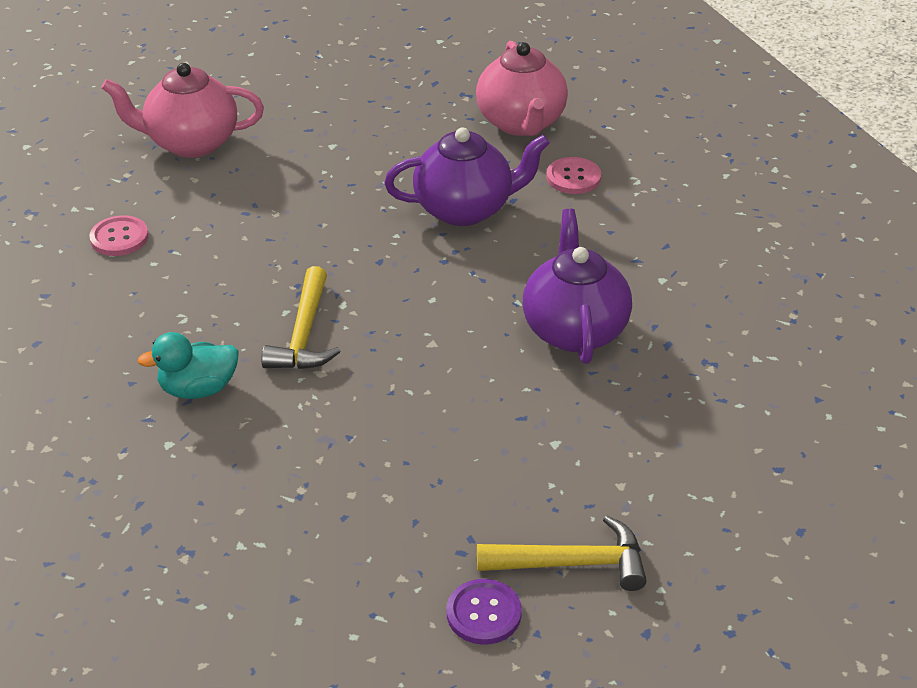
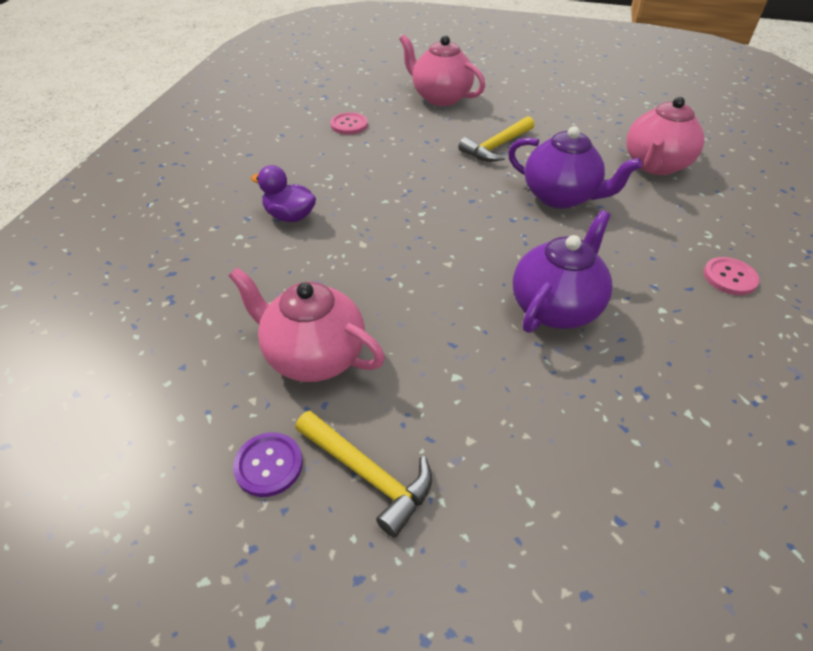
camera: 40 degrees right, 5 degrees up
(198, 389) = (290, 216): turquoise duck -> purple duck
(304, 334) = (380, 218): yellow hammer -> yellow hammer (497, 147)
(409, 506) = (313, 356): none -> pink teapot
(573, 177) = (659, 212): pink button -> pink button (729, 277)

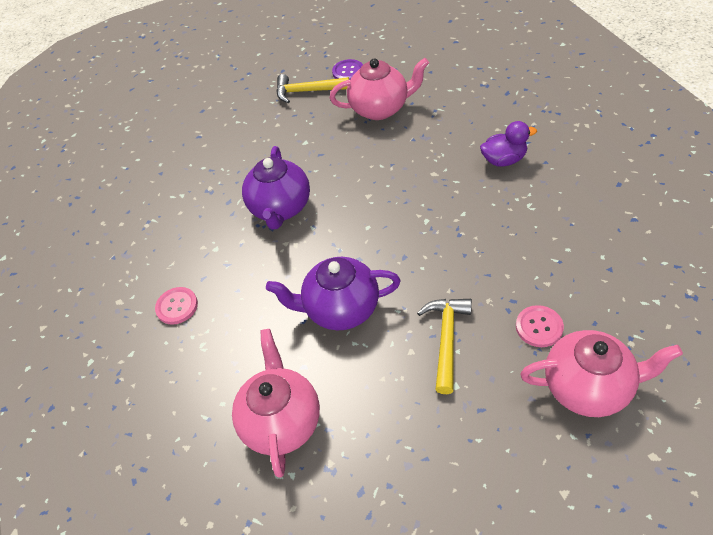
camera: 150 degrees right, 5 degrees up
(349, 125) = (604, 271): pink button -> pink button (539, 327)

